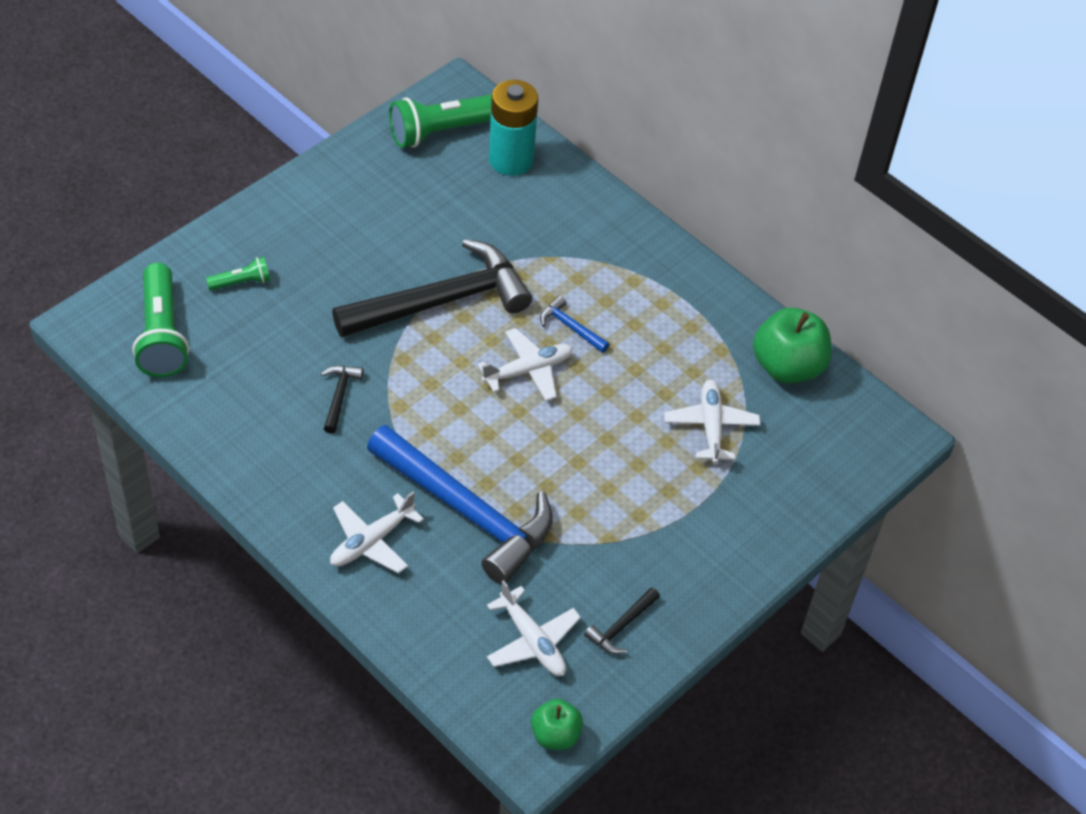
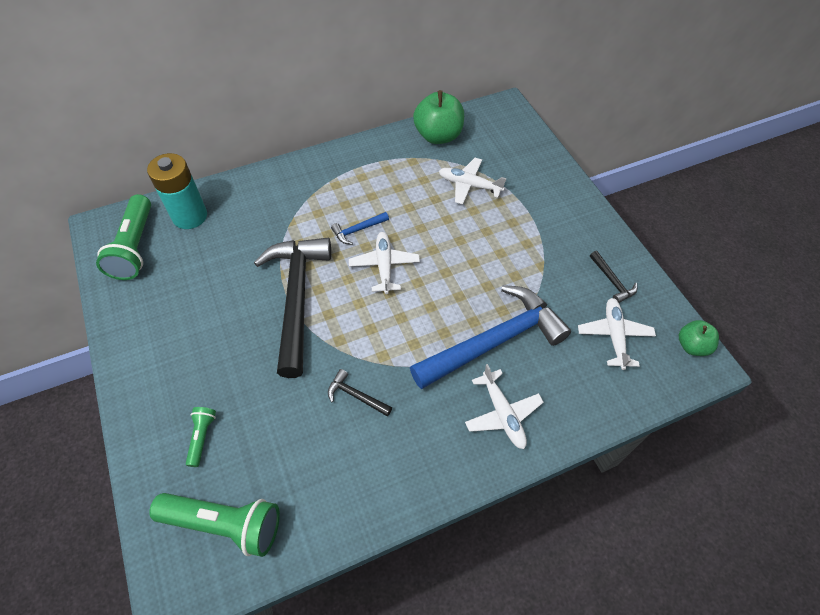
camera: 65 degrees left, 5 degrees up
(532, 641) = (614, 335): white plane -> white plane turned 75 degrees counterclockwise

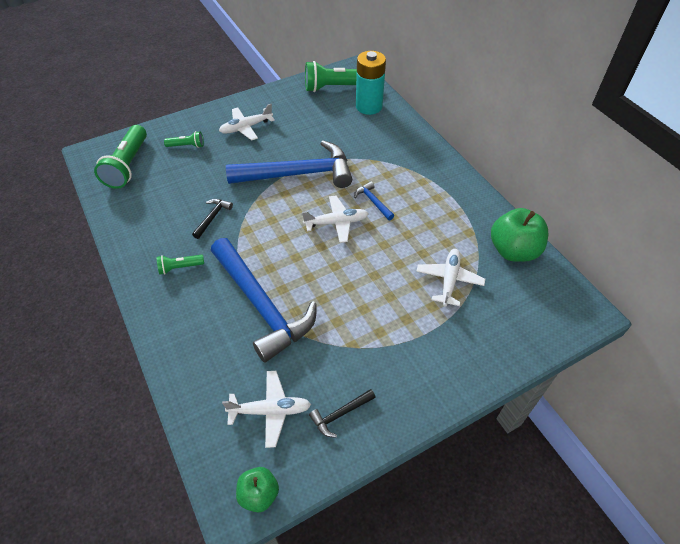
camera: 85 degrees right, 5 degrees down
(297, 298) = (298, 174): black hammer -> blue hammer
(435, 430) = (180, 267): none -> green flashlight
(502, 414) = (190, 313): white plane -> white plane (246, 128)

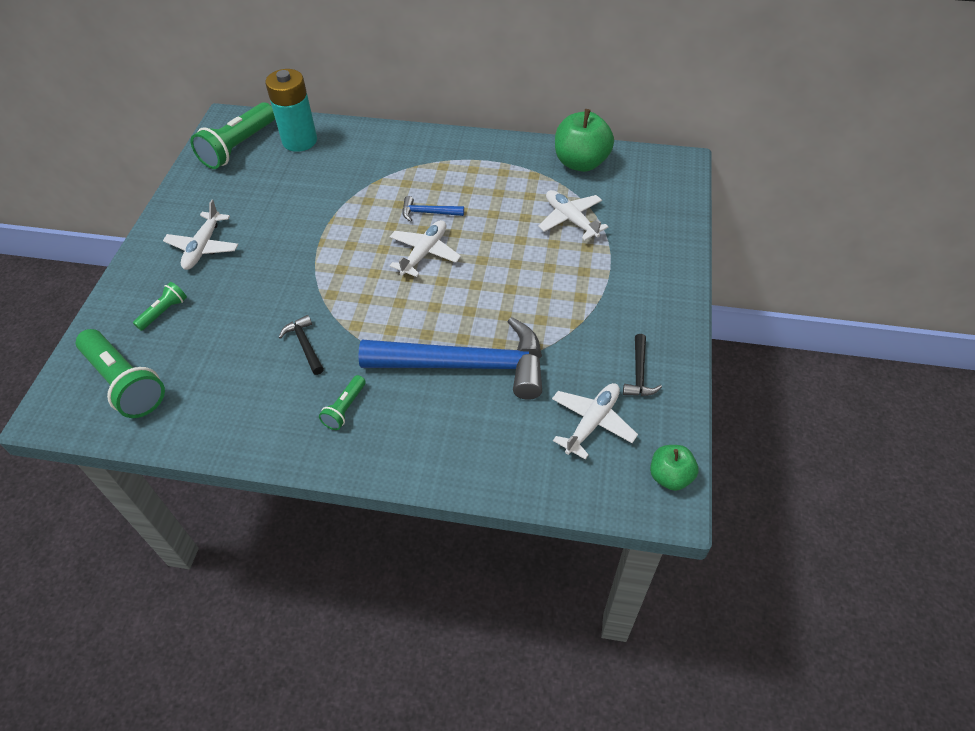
camera: 50 degrees left, 0 degrees up
(298, 174) = (326, 244): blue hammer -> none

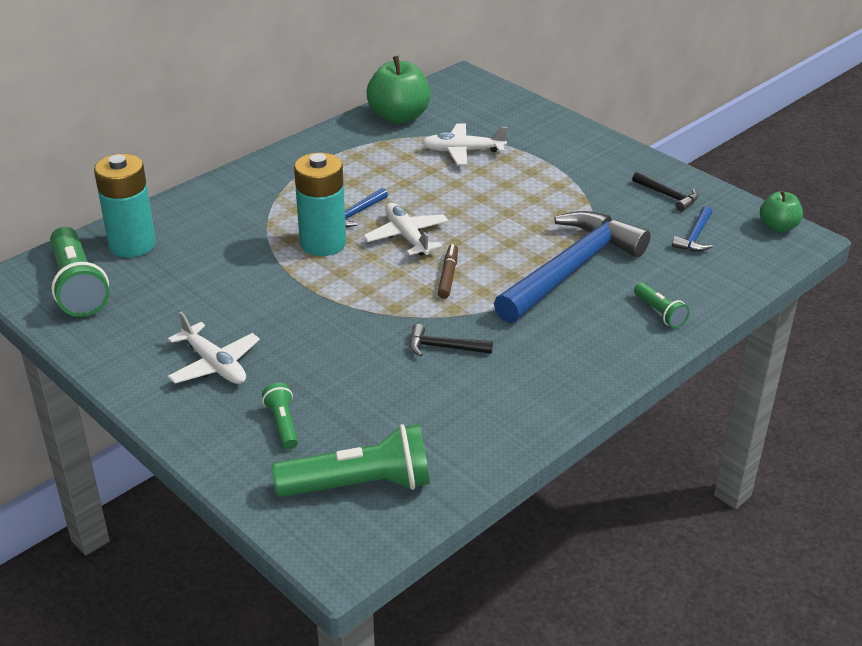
camera: 55 degrees left, 15 degrees down
(345, 409) = (551, 352): green flashlight -> green flashlight (660, 313)
(377, 218) = (323, 243): none -> turquoise battery
(394, 301) = (448, 276): none -> brown marker
(592, 422) = (695, 236): white plane -> blue hammer

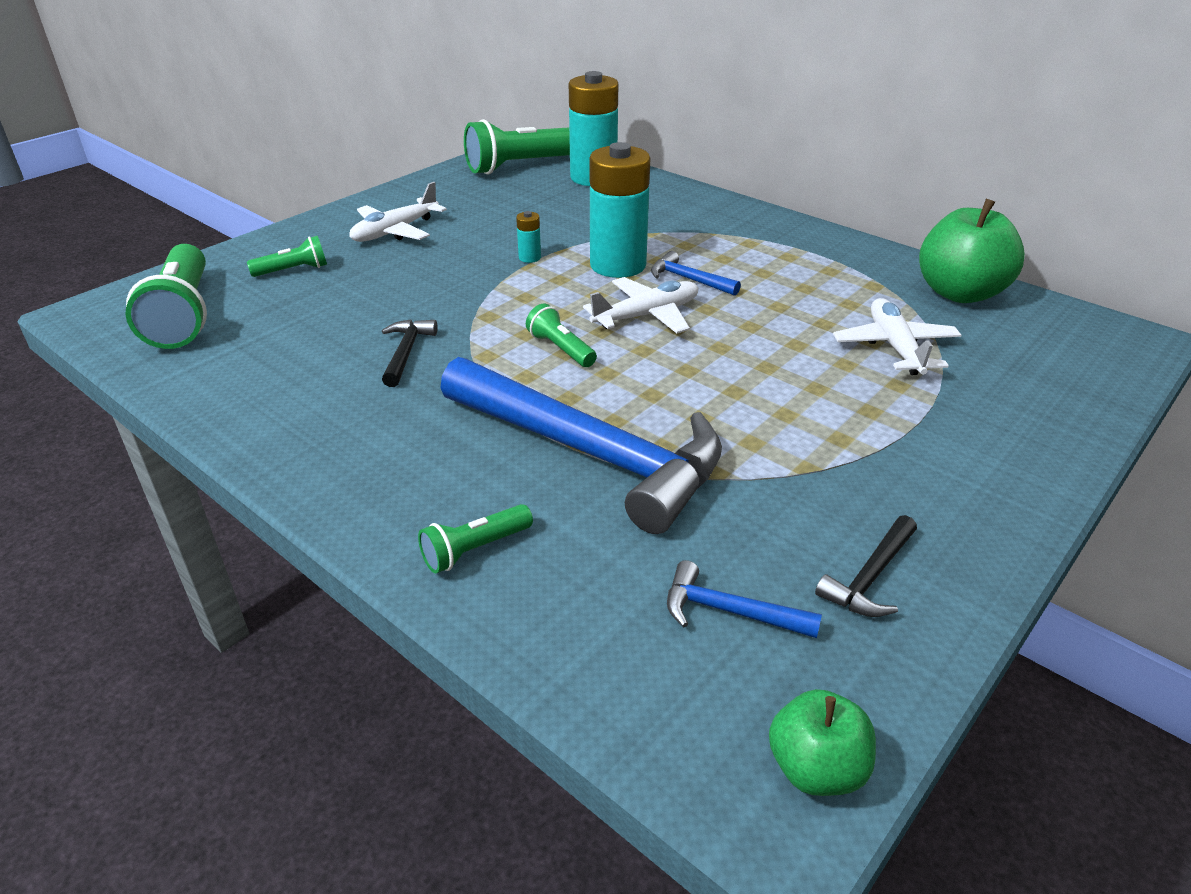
camera: 85 degrees right, 0 degrees up
(296, 286) = (529, 258): none -> turquoise battery
(448, 276) = (560, 349): brown marker -> green flashlight

